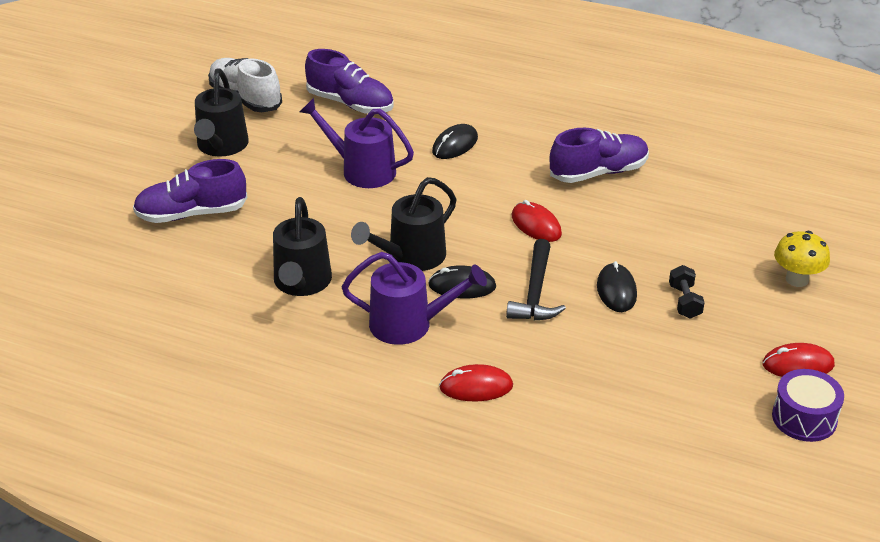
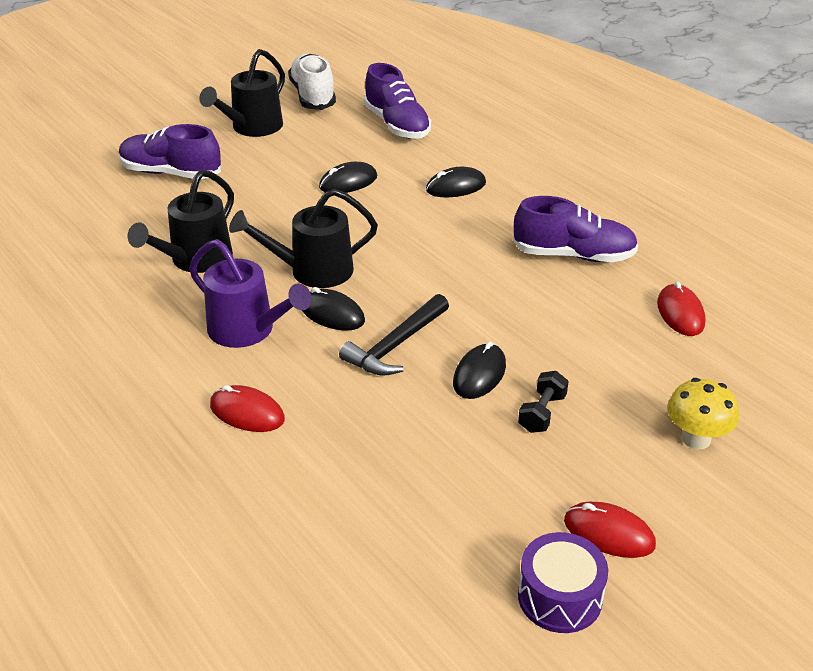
camera: 30 degrees right, 0 degrees up
(361, 170) = (348, 182): purple watering can -> black mouse
(536, 225) = (460, 283): red mouse -> red mouse (680, 313)

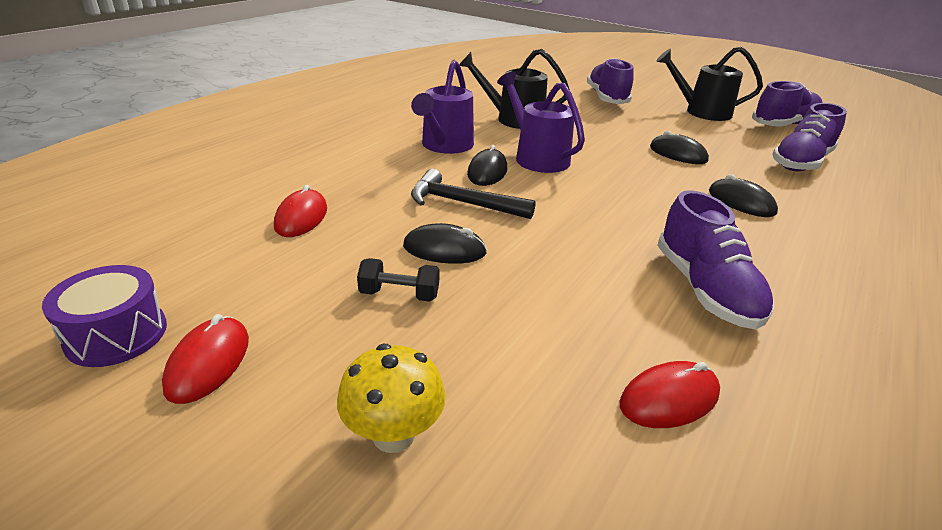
camera: 70 degrees right, 5 degrees down
(247, 412) = (351, 159): red mouse -> red mouse (301, 217)
(312, 271) = (537, 157): black watering can -> purple watering can
(313, 96) = (784, 125): white shoe -> purple shoe

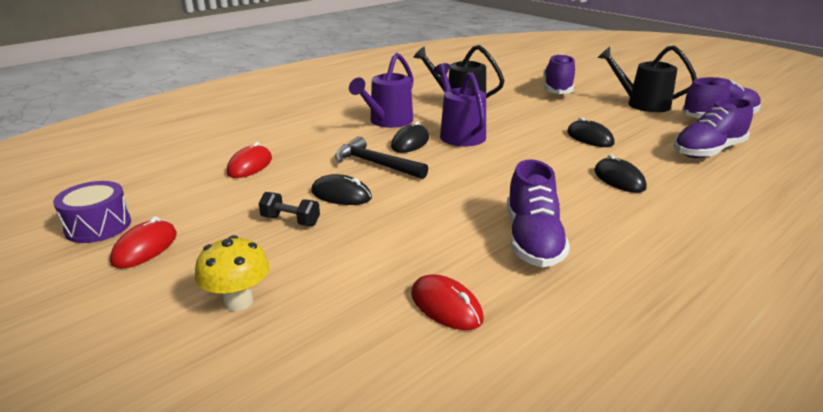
camera: 15 degrees right, 5 degrees down
(669, 399) = (446, 306): red mouse -> red mouse turned 60 degrees clockwise

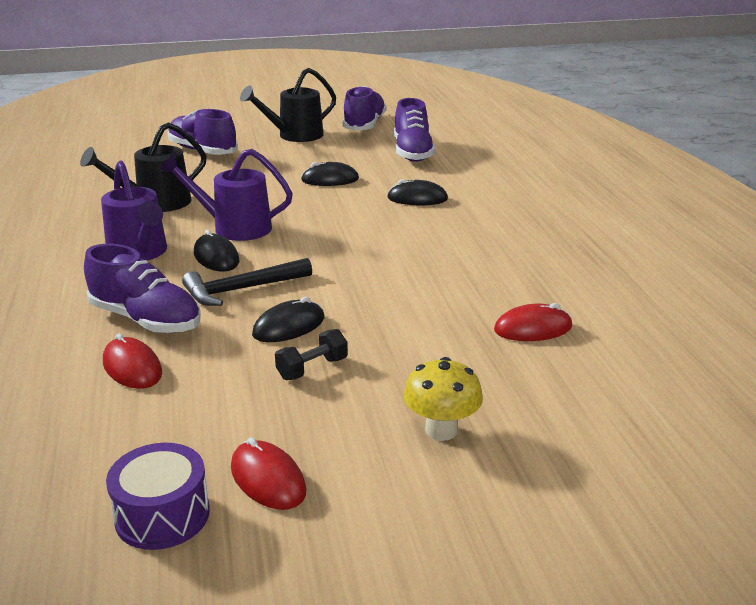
camera: 60 degrees left, 0 degrees up
(532, 240) = (472, 264): purple shoe -> purple shoe (146, 320)

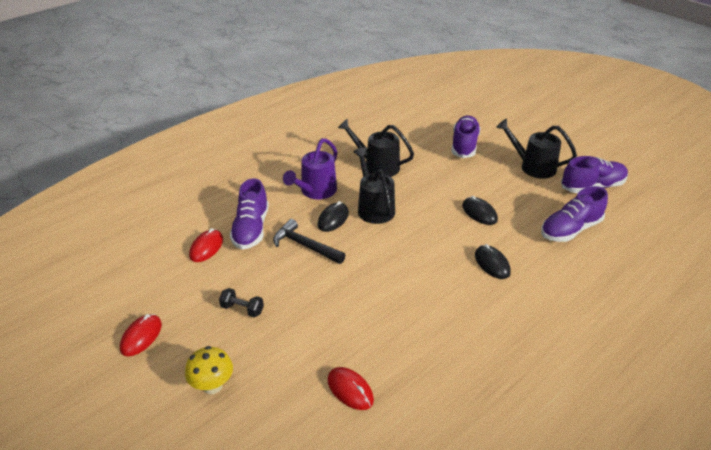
camera: 60 degrees right, 10 degrees up
(162, 515) = (103, 315): purple drum -> none
(234, 228) = (374, 208): purple watering can -> black watering can
(289, 326) = (278, 281): black mouse -> none

